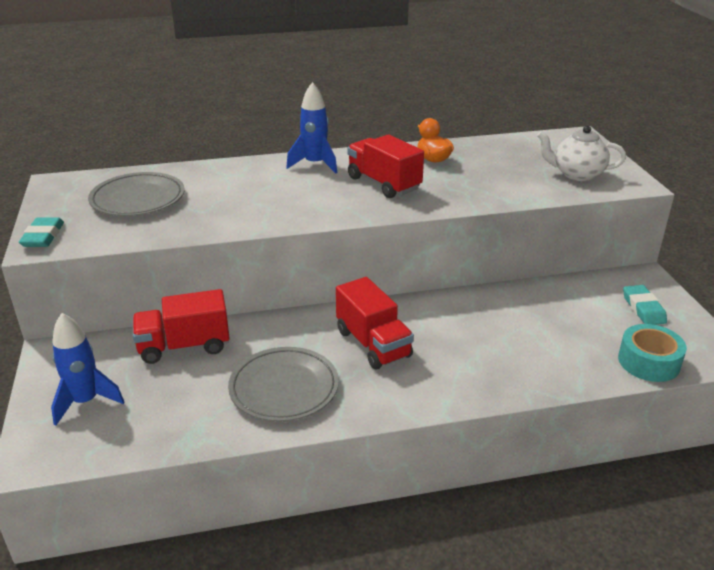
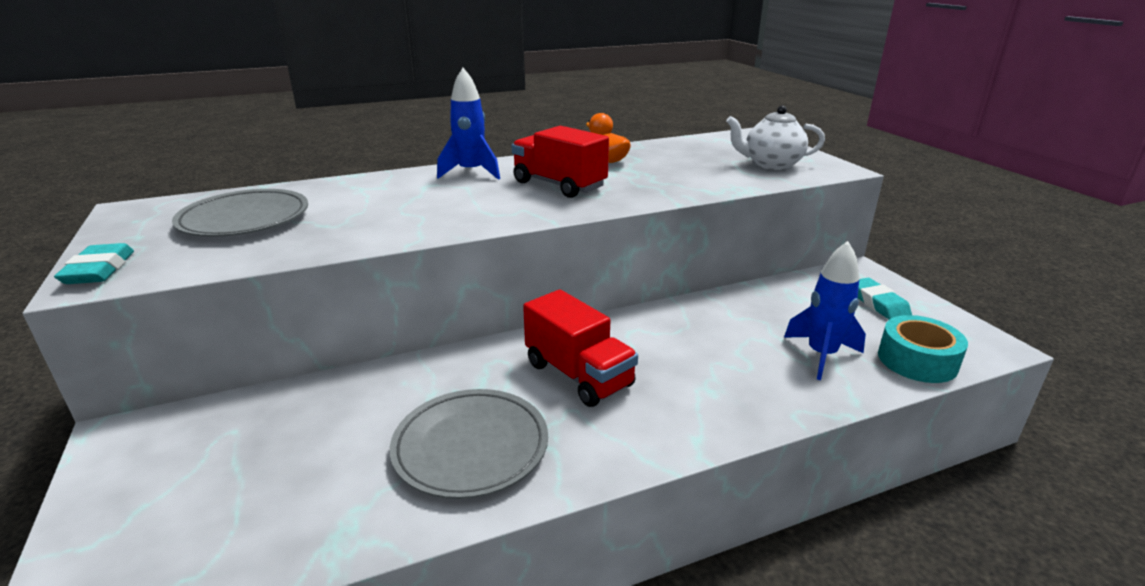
camera: 10 degrees left, 5 degrees down
(86, 401) = (166, 505): blue rocket -> blue rocket (821, 355)
(184, 346) = (320, 405): red truck -> none

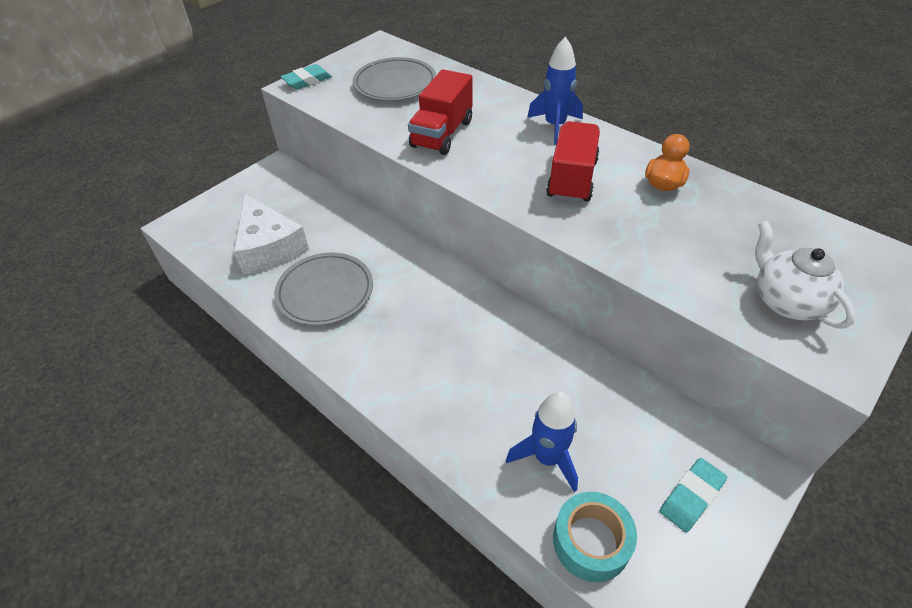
camera: 65 degrees right, 20 degrees up
(307, 486) = (269, 247): none -> white cheese
(578, 375) = (422, 311): red truck -> red truck (442, 134)

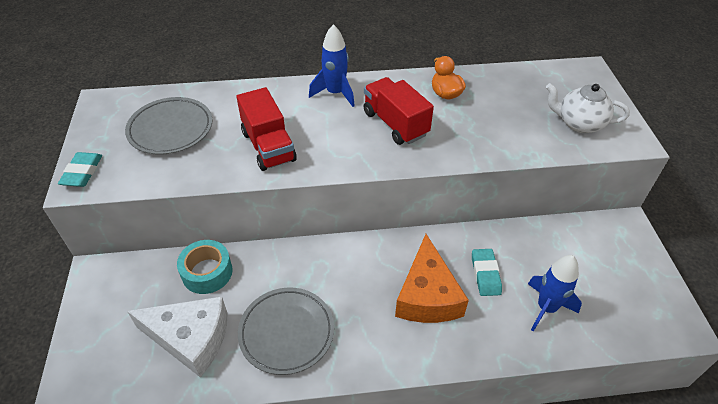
camera: 50 degrees left, 0 degrees up
(456, 355) = (427, 295): none -> orange cheese
(591, 541) = (615, 330): turquoise tape -> turquoise tape (207, 272)
(691, 497) = (619, 264): turquoise eraser -> turquoise eraser (485, 274)

